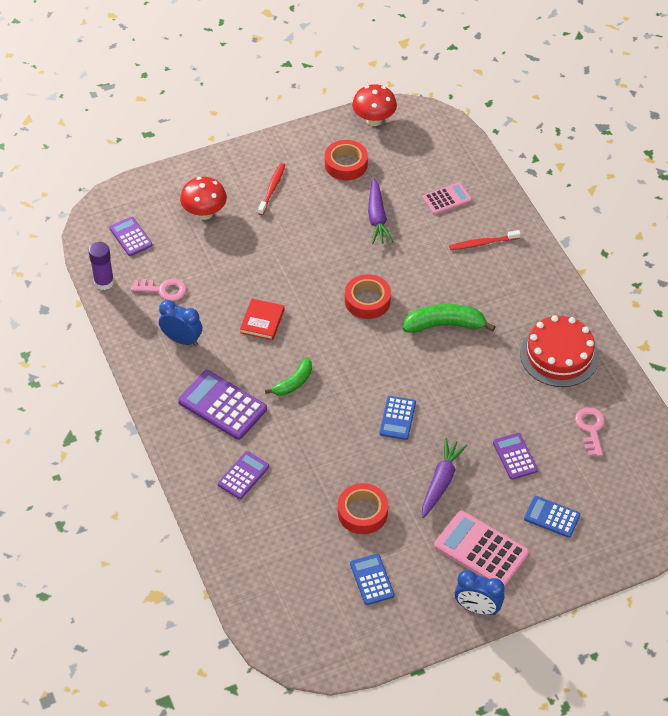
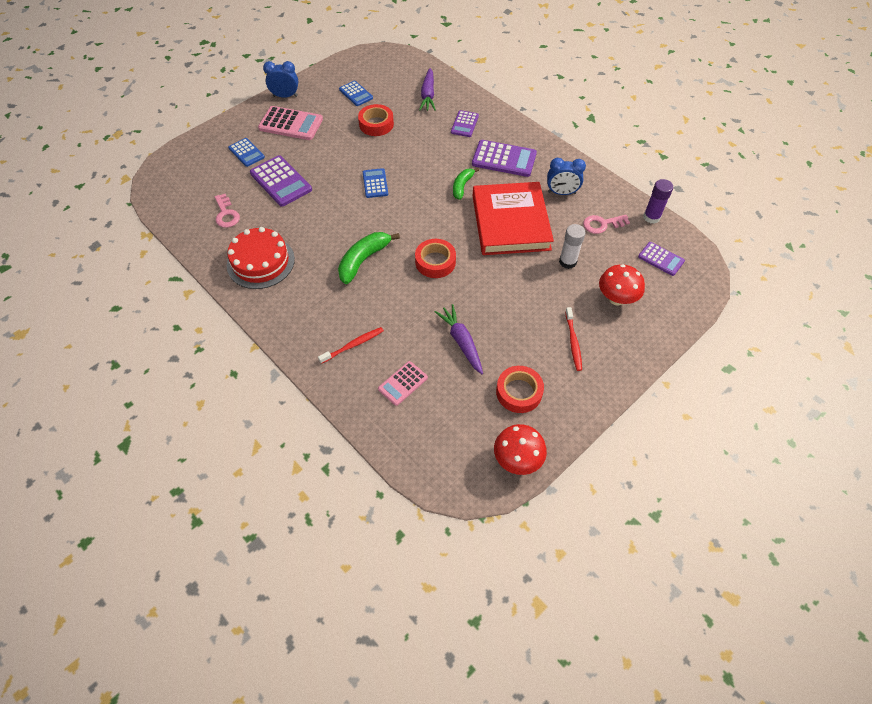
camera: 160 degrees right, 5 degrees up
(228, 261) = (567, 261): none -> white glue stick
(262, 321) = (510, 222): red book -> red book, size x2.37
(441, 481) = (329, 153): purple carrot -> purple carrot (428, 95)
(444, 325) = (363, 260): green banana -> green banana turned 150 degrees clockwise
(515, 456) = (281, 181): purple calculator -> purple calculator, size x1.66
(552, 517) = (246, 153): blue calculator -> blue calculator turned 45 degrees clockwise

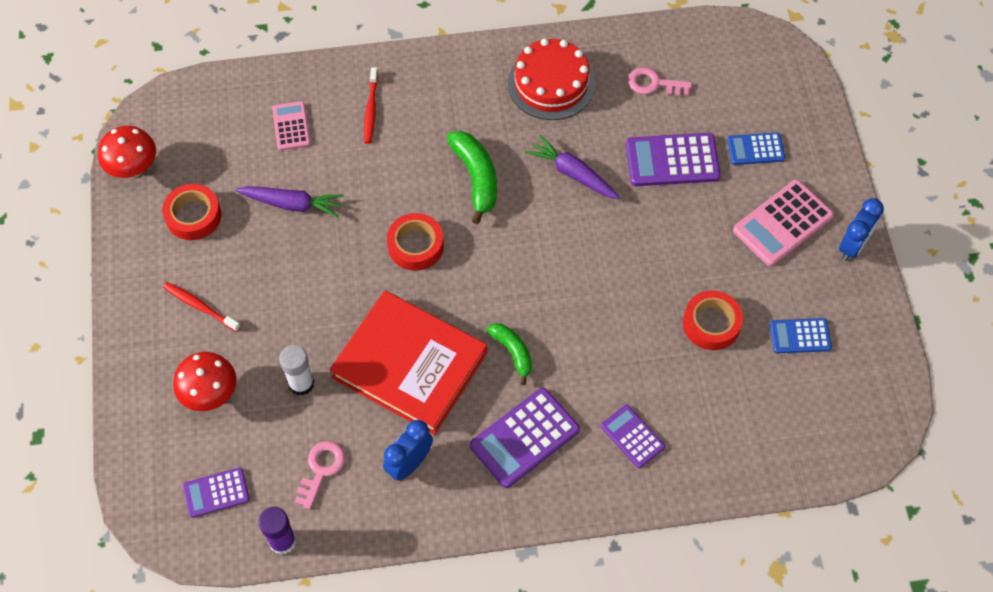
camera: 125 degrees right, 5 degrees up
(375, 183) = (593, 257): blue calculator -> none
(428, 95) = (733, 430): purple carrot -> purple carrot (572, 173)

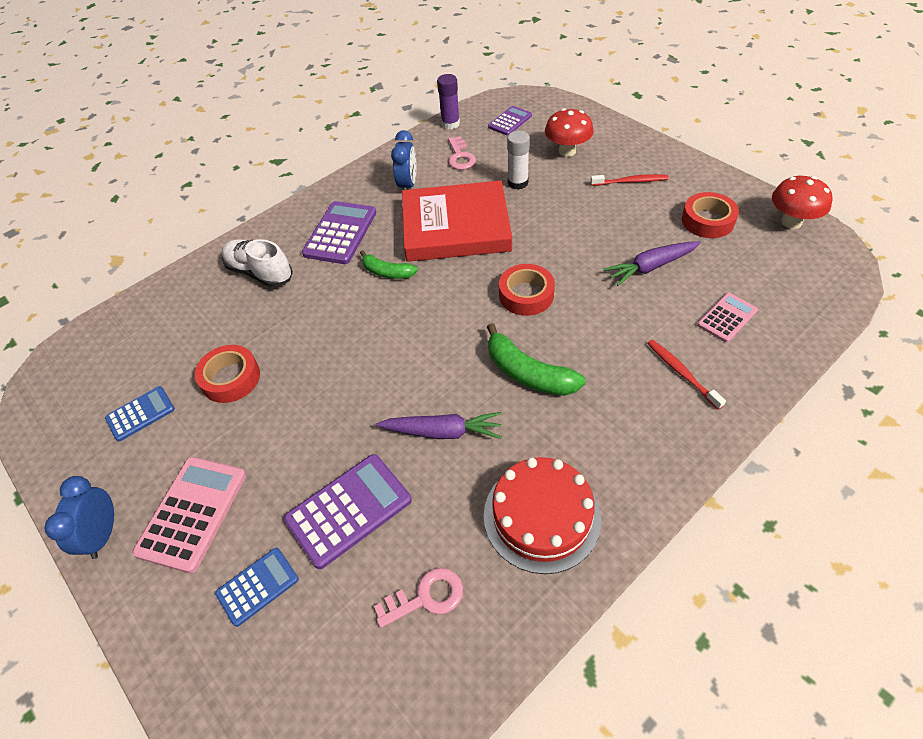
camera: 150 degrees right, 10 degrees down
(291, 126) = (727, 318): pink calculator -> pink calculator turned 90 degrees counterclockwise
(632, 436) = (260, 272): purple calculator -> white shoe

